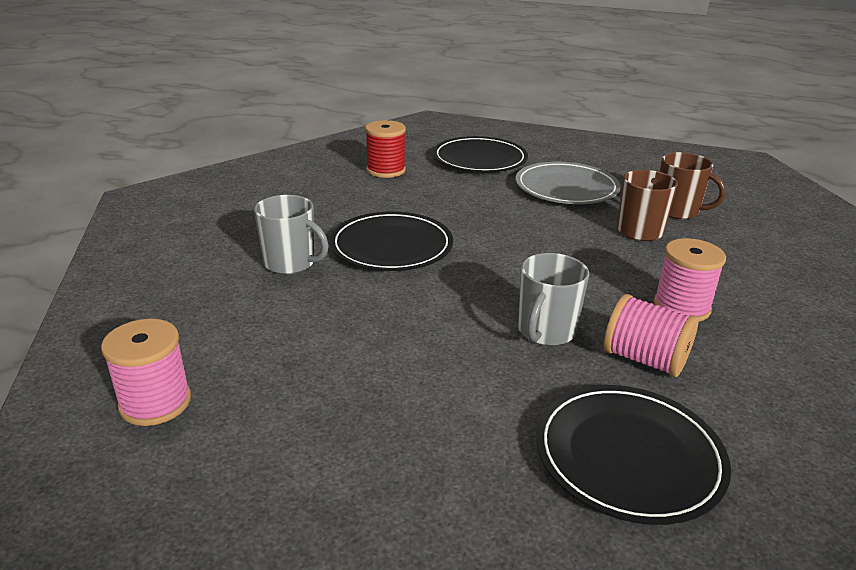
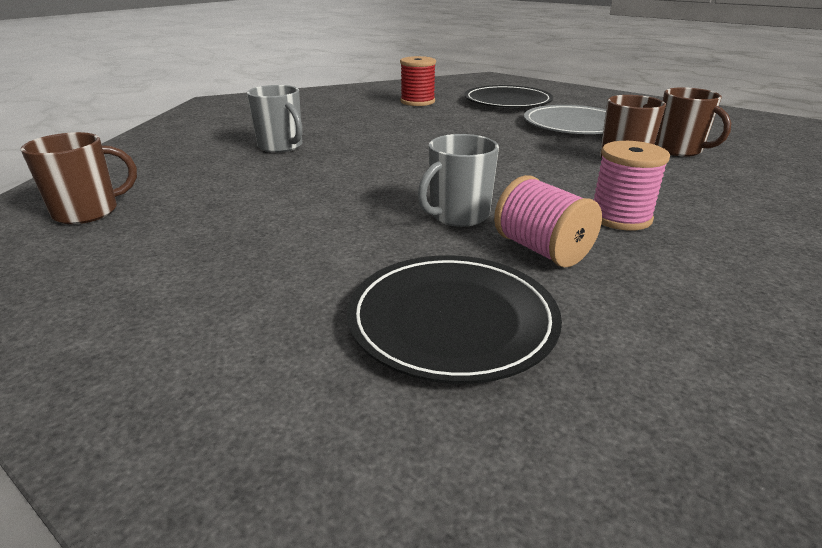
camera: 20 degrees right, 0 degrees up
(155, 403) = (88, 212): pink spool -> brown mug
(391, 246) = (373, 145): black plate -> none

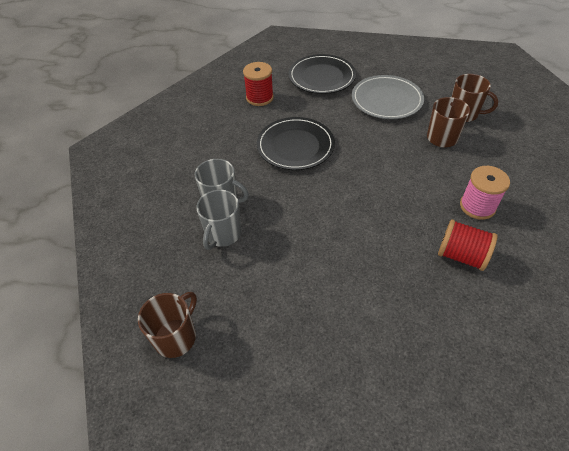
camera: 25 degrees left, 20 degrees up
(452, 321) = (463, 334): black plate -> black plate (295, 146)
(458, 215) = (398, 240): grey mug -> grey mug (223, 234)
(542, 250) = (461, 255): pink spool -> red spool

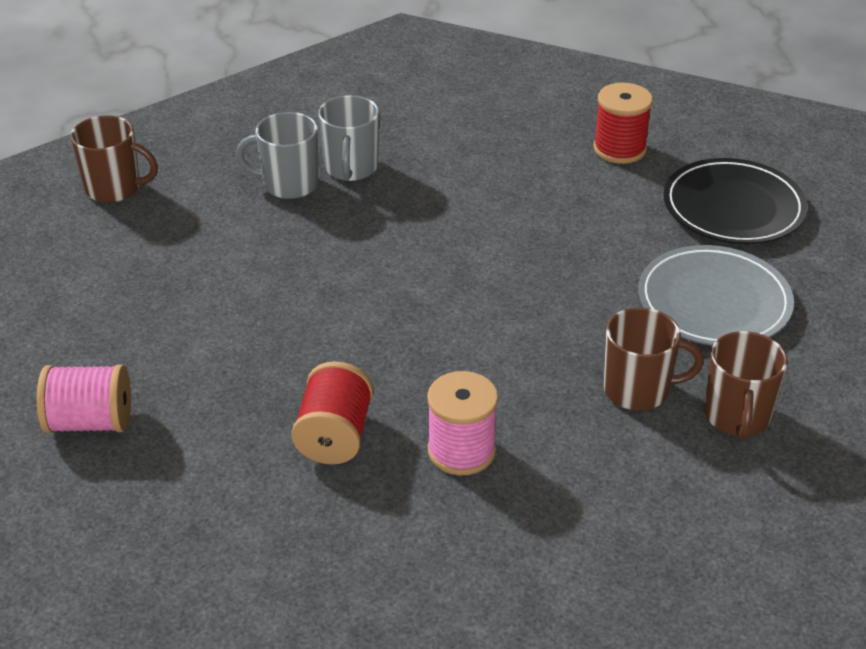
camera: 70 degrees right, 10 degrees down
(295, 146) = (511, 213): black plate -> none
(434, 385) = (90, 422): none -> pink spool

